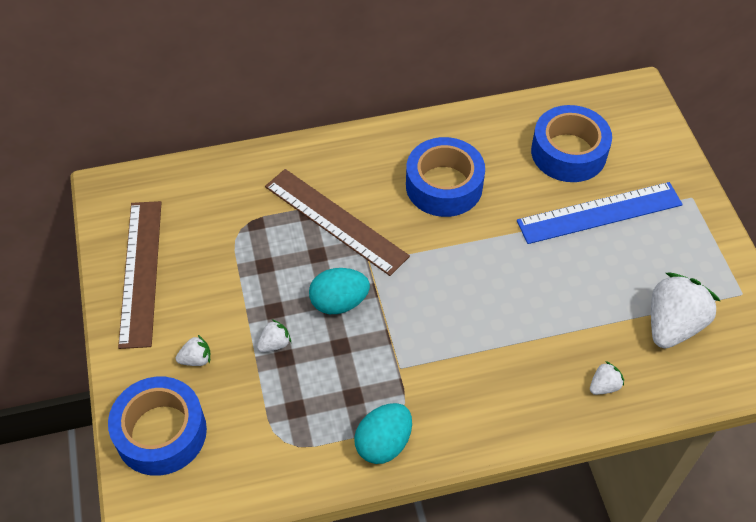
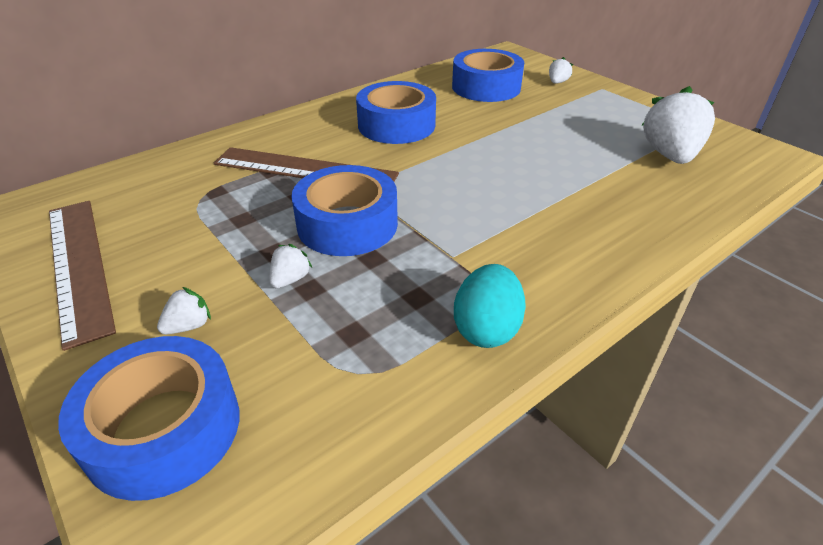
camera: 25 degrees left, 15 degrees down
(339, 302) = (347, 224): turquoise egg -> blue tape
(599, 213) = (542, 110): blue ruler -> none
(604, 386) = (660, 208): white strawberry -> white strawberry (557, 82)

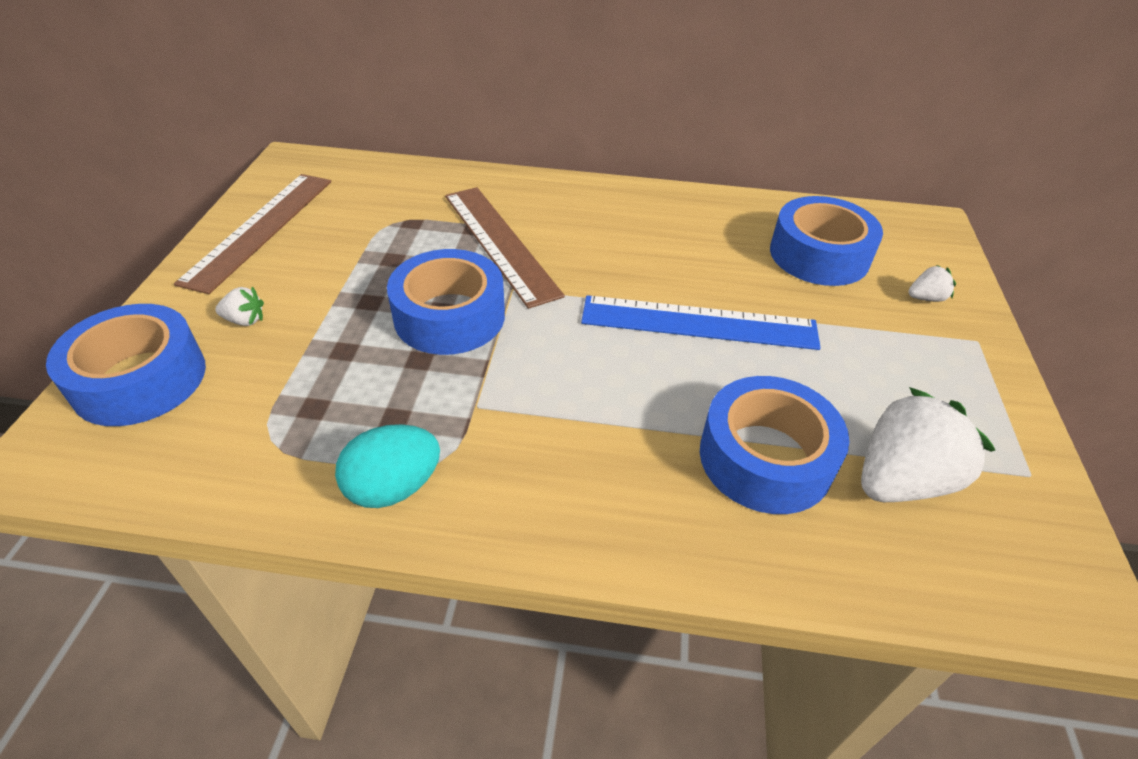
camera: 45 degrees right, 5 degrees up
(290, 279) = (344, 333): white strawberry -> none
(396, 125) = (646, 245): blue tape -> blue tape (765, 458)
(488, 145) = (699, 323): none -> blue ruler

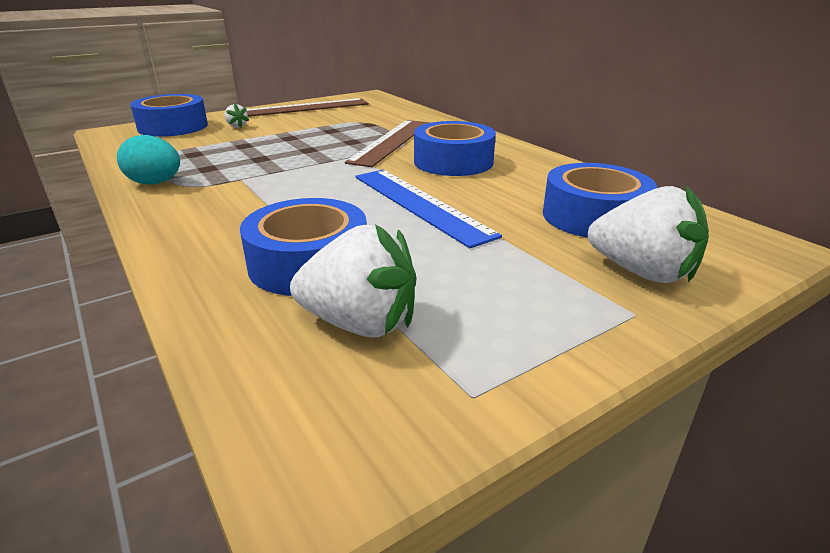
camera: 50 degrees right, 15 degrees down
(449, 316) = (306, 152): blue tape -> blue tape (453, 162)
(926, 298) = (642, 272): white strawberry -> white strawberry, size x2.19

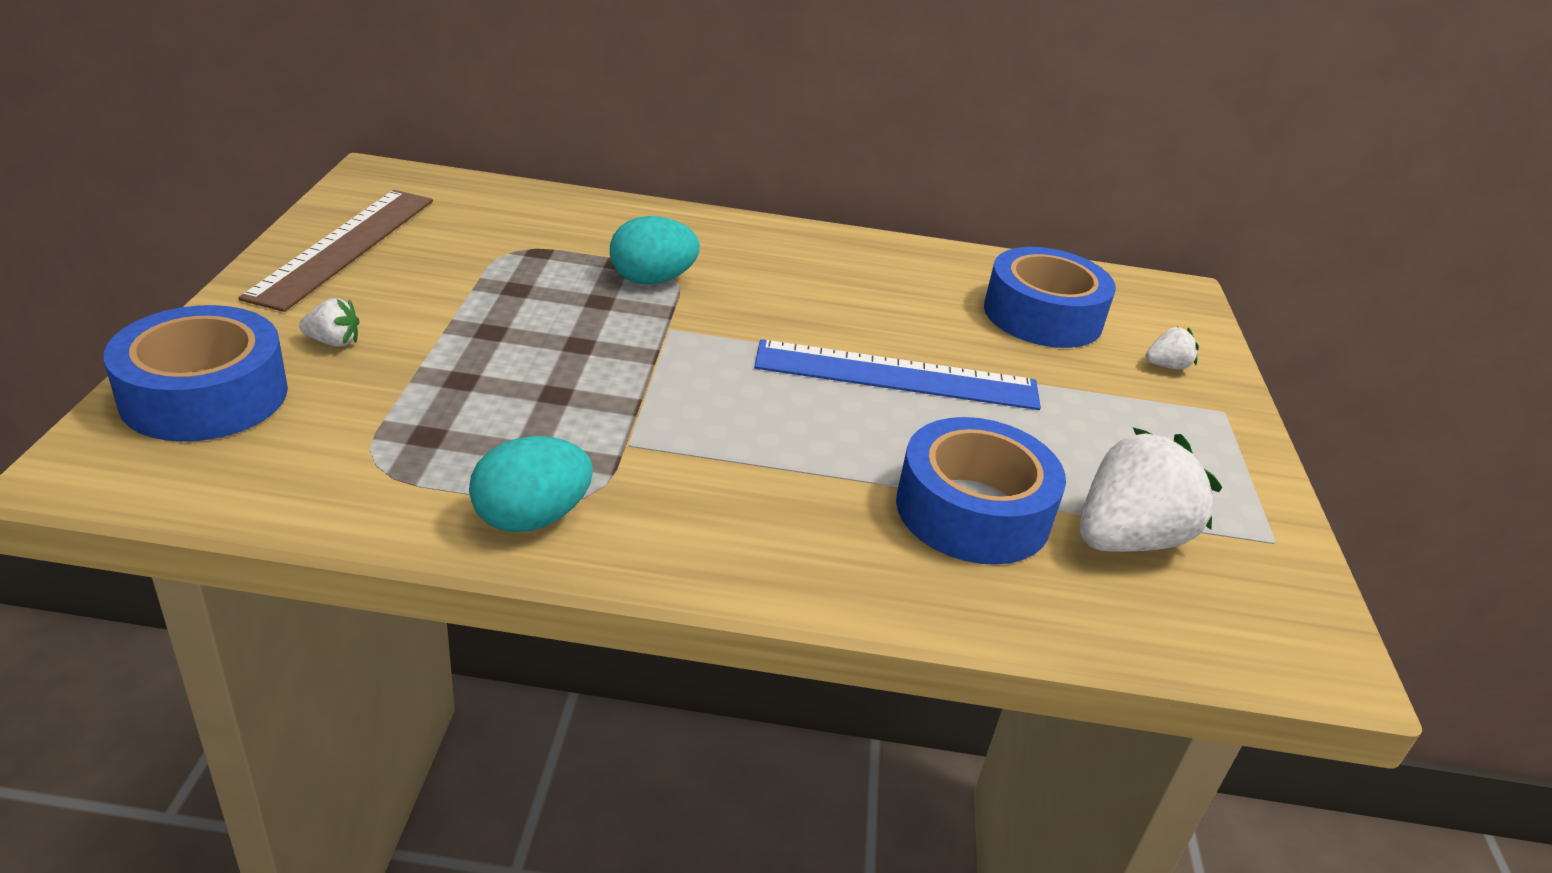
camera: 55 degrees left, 5 degrees up
(391, 141) = (652, 280): brown ruler -> turquoise egg
(453, 162) = (794, 289): blue tape -> none
(642, 272) = (1167, 366): white strawberry -> white strawberry, size x0.46

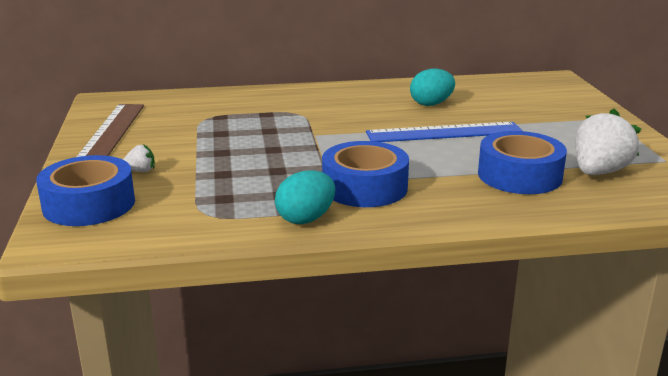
camera: 10 degrees left, 10 degrees down
(652, 280) = (290, 117): turquoise egg -> turquoise egg (431, 104)
(1042, 315) = (497, 97): blue tape -> blue tape (364, 187)
(1167, 366) = (571, 106): white strawberry -> none

